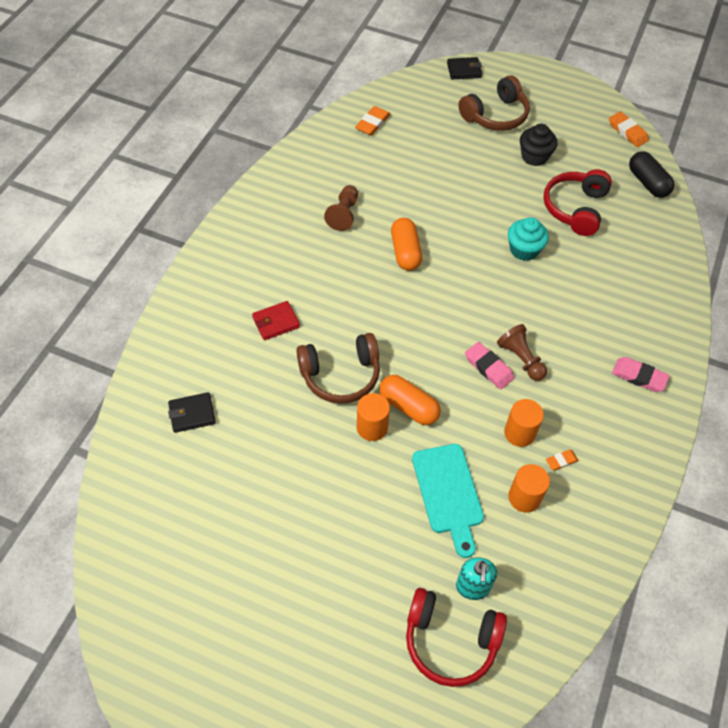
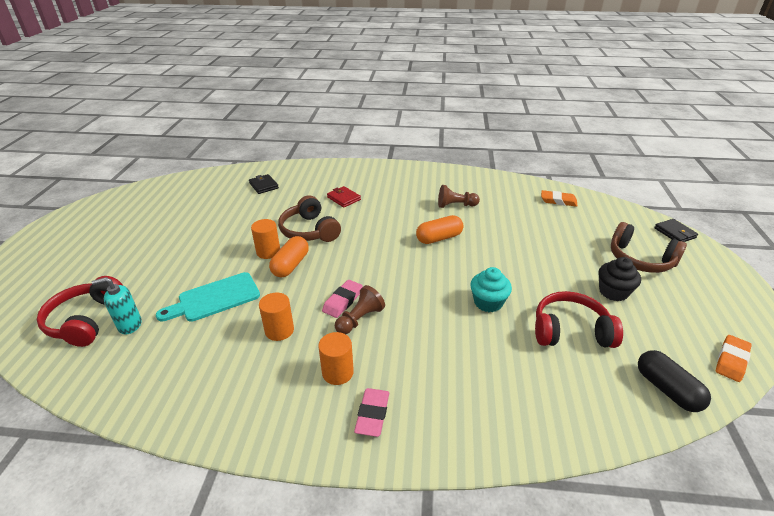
camera: 75 degrees right, 20 degrees down
(524, 497) = (213, 343): orange cylinder -> orange cylinder (337, 372)
(561, 461) = (254, 363): orange eraser -> none
(647, 183) = (667, 389): black capsule -> black capsule turned 75 degrees counterclockwise

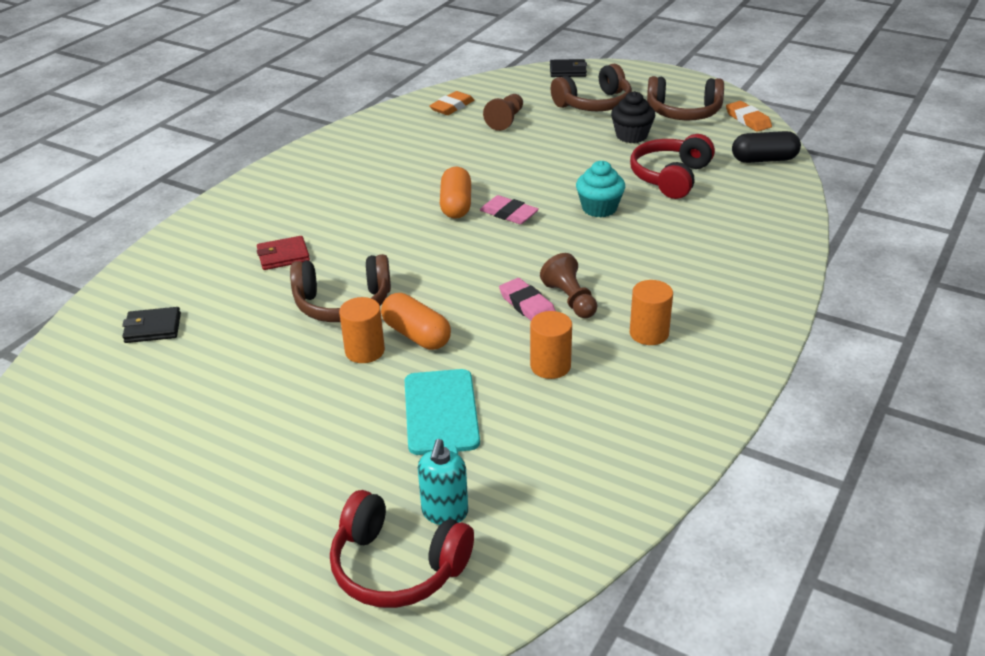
camera: 65 degrees left, 0 degrees up
(372, 414) = (719, 322): pink eraser -> pink eraser (509, 214)
(455, 205) = (394, 173): brown pawn -> brown pawn (506, 120)
(690, 313) = (683, 112): none -> brown headphones

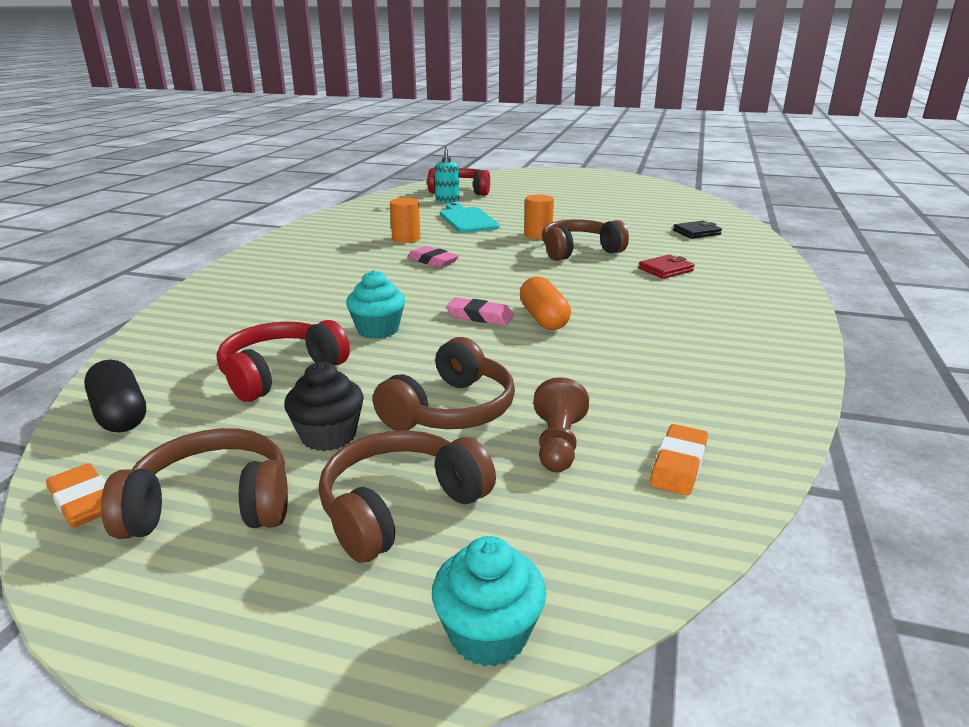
camera: 165 degrees right, 10 degrees down
(416, 335) = (508, 243): orange capsule -> none
(558, 142) = (451, 410): none -> brown headphones
(568, 71) = (488, 634): black wallet -> turquoise cupcake
(570, 300) = (398, 266): brown pawn -> none
(649, 333) = (334, 255): orange cylinder -> none
(670, 177) = (280, 373): red headphones -> red headphones turned 150 degrees counterclockwise
(764, 160) = (120, 414): black capsule -> black capsule turned 75 degrees clockwise

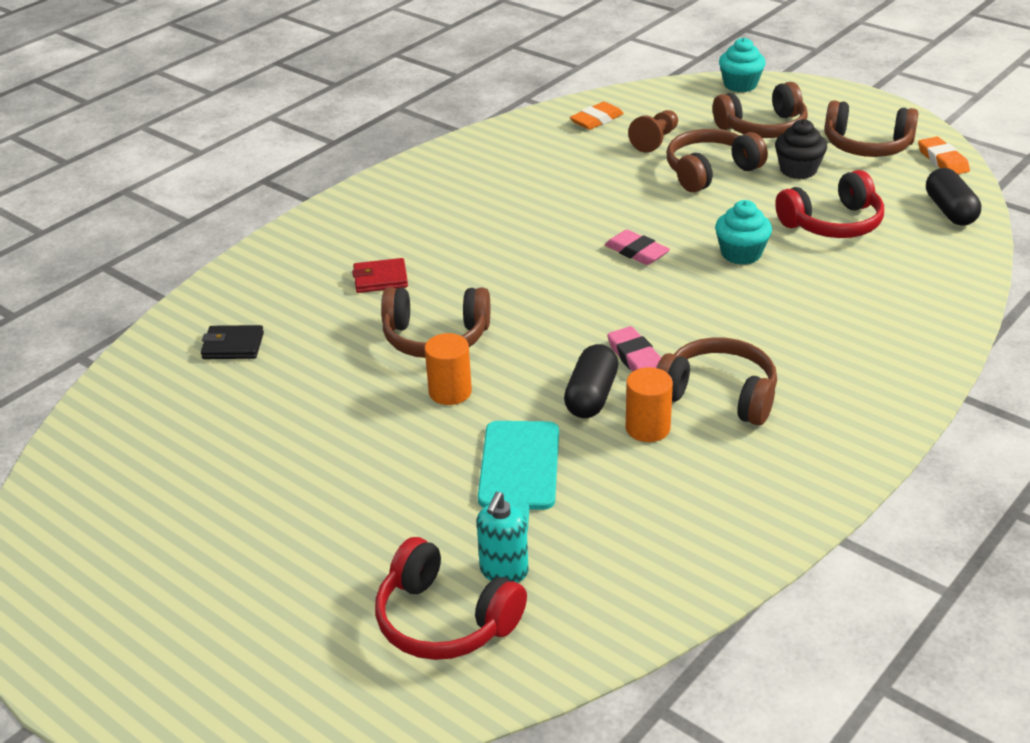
camera: 155 degrees left, 10 degrees up
(367, 254) = (719, 395): none -> brown headphones
(450, 244) = (591, 396): none -> black capsule
(543, 318) = (579, 237): orange capsule -> none

